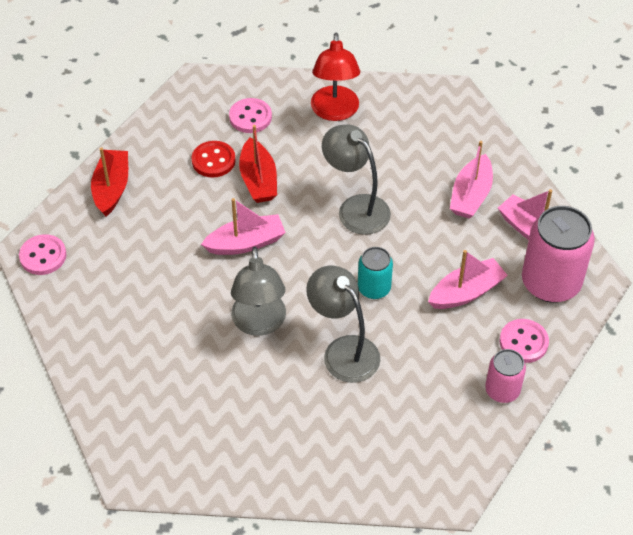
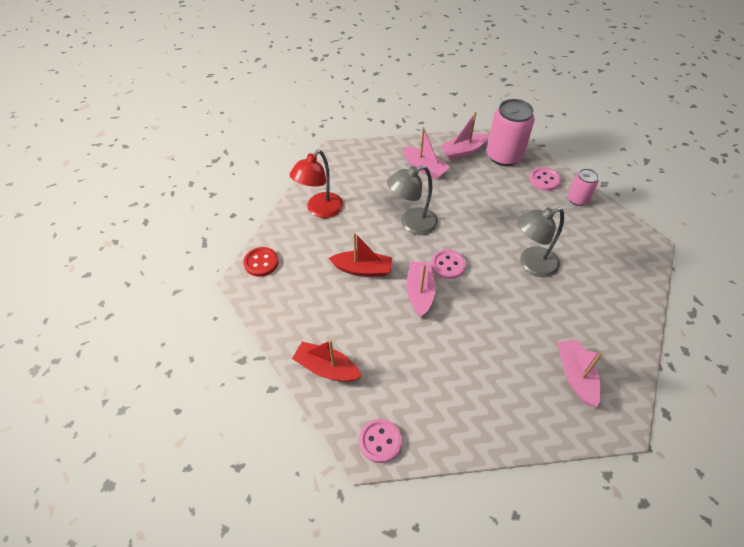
camera: 70 degrees left, 0 degrees up
(213, 160) = (330, 291): red button -> red button (261, 263)
(250, 117) = (299, 257): pink button -> pink button (448, 265)
(259, 324) = (496, 304): grey lamp -> none
(335, 112) = (320, 210): red lamp -> red lamp turned 105 degrees clockwise
(374, 288) = (483, 234): turquoise can -> none
(466, 292) = (500, 193): pink boat -> pink boat (575, 376)

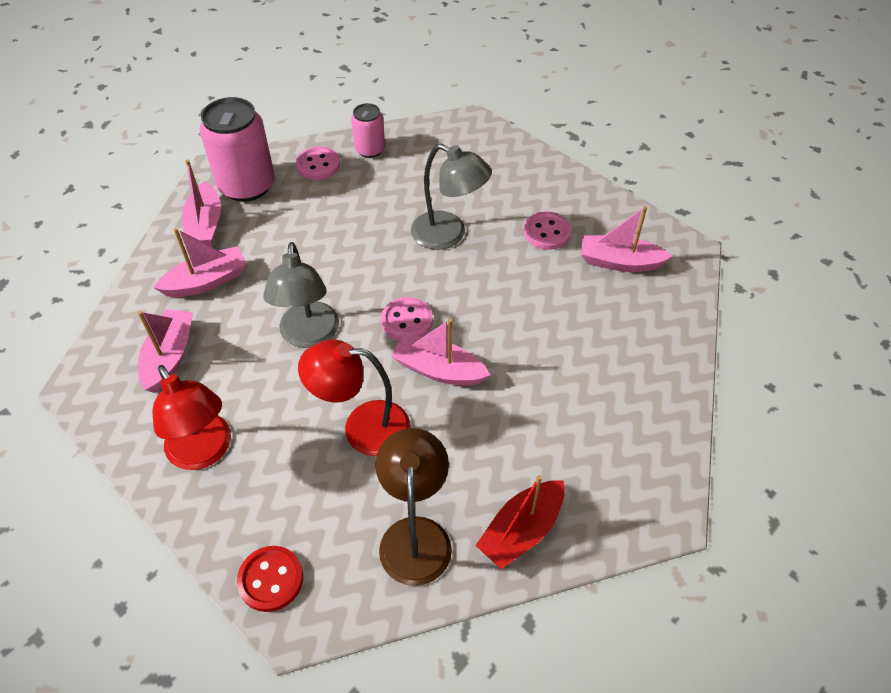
camera: 70 degrees left, 0 degrees up
(306, 316) = (415, 535): none -> brown lamp
(362, 269) = (362, 427): red boat -> red lamp
(369, 174) = (170, 357): none -> pink boat
(380, 441) = (653, 495): pink button -> pink button (547, 232)
(531, 264) = (448, 235): grey lamp -> grey lamp turned 60 degrees counterclockwise

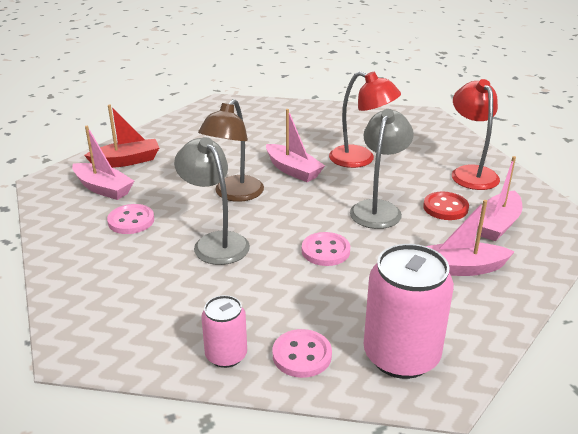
camera: 155 degrees left, 20 degrees down
(205, 225) = (459, 323): pink boat -> none
(271, 579) = (436, 126): red button -> red button (445, 208)
(407, 321) = (296, 198): pink button -> pink button (325, 251)
(415, 535) = (352, 122): brown lamp -> brown lamp (234, 194)
(521, 530) = (296, 112): red boat -> red boat (126, 161)

